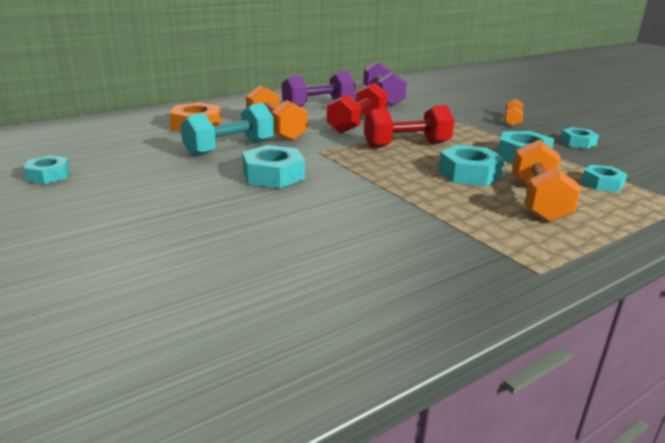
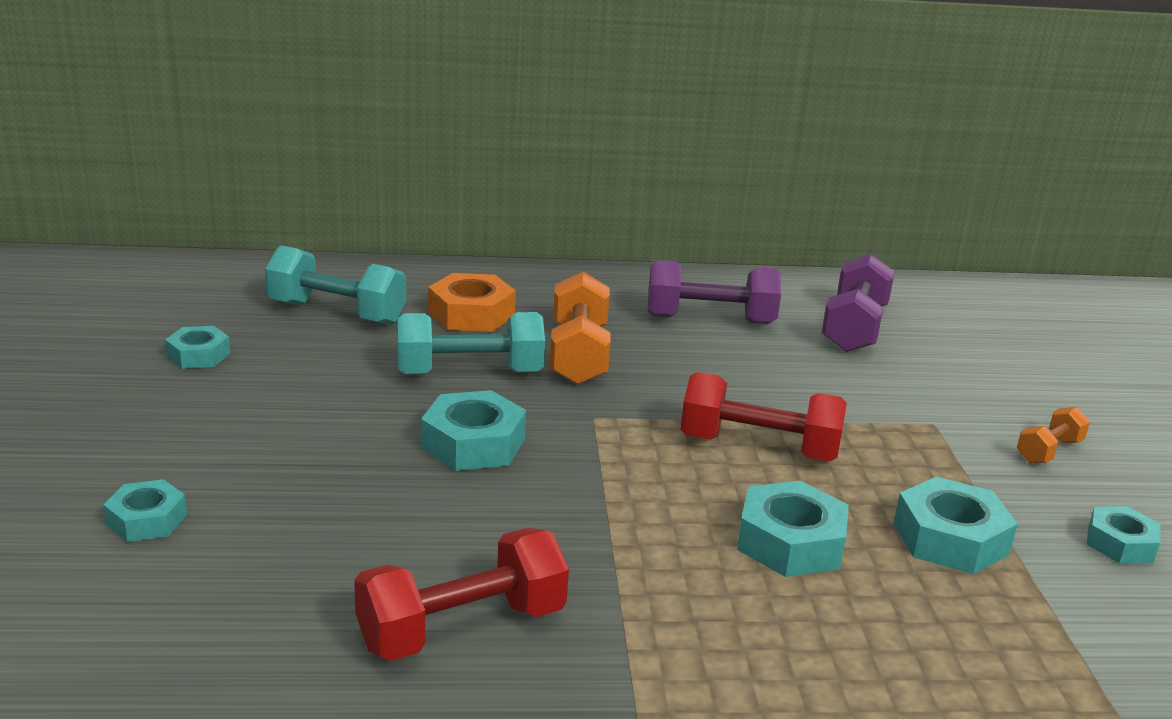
camera: 30 degrees right, 0 degrees up
(116, 140) = (337, 313): none -> turquoise dumbbell
(357, 124) = (728, 378): red dumbbell -> red dumbbell (462, 628)
(538, 201) = (839, 639): orange dumbbell -> none
(602, 184) = (1024, 649): turquoise nut -> turquoise nut (146, 520)

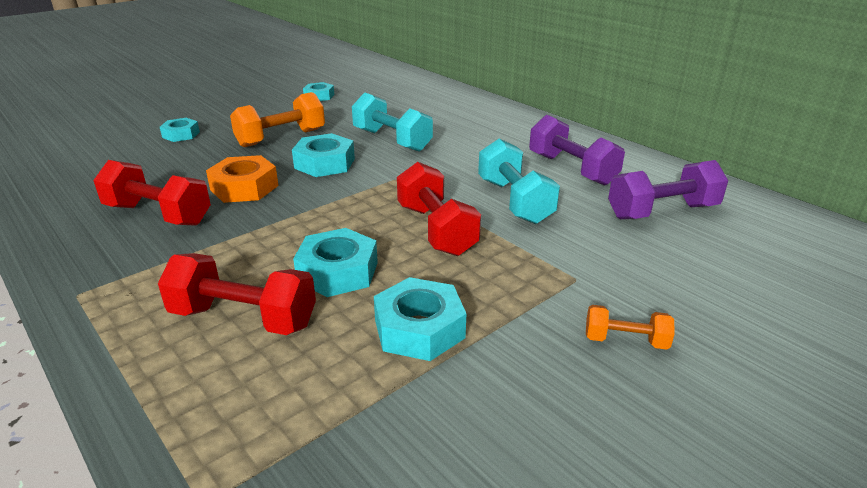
camera: 55 degrees right, 5 degrees up
(337, 313) = (400, 101): turquoise dumbbell -> turquoise dumbbell (514, 201)
(471, 314) = (453, 121): orange nut -> orange nut (244, 187)
(578, 355) = (457, 154): orange dumbbell -> orange dumbbell (281, 138)
(836, 639) = (243, 318): none -> red dumbbell
(1120, 543) = (524, 416): turquoise nut -> none

